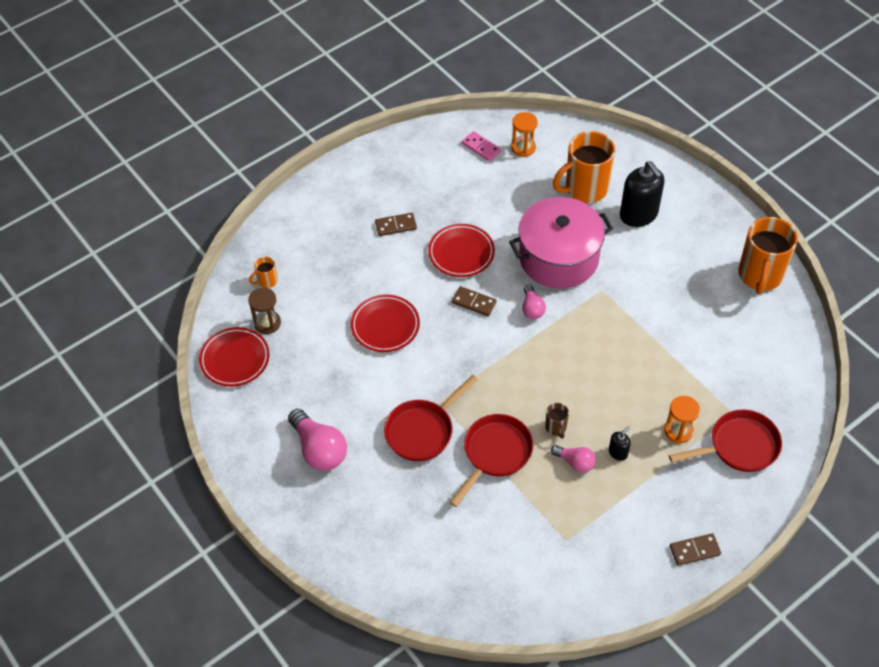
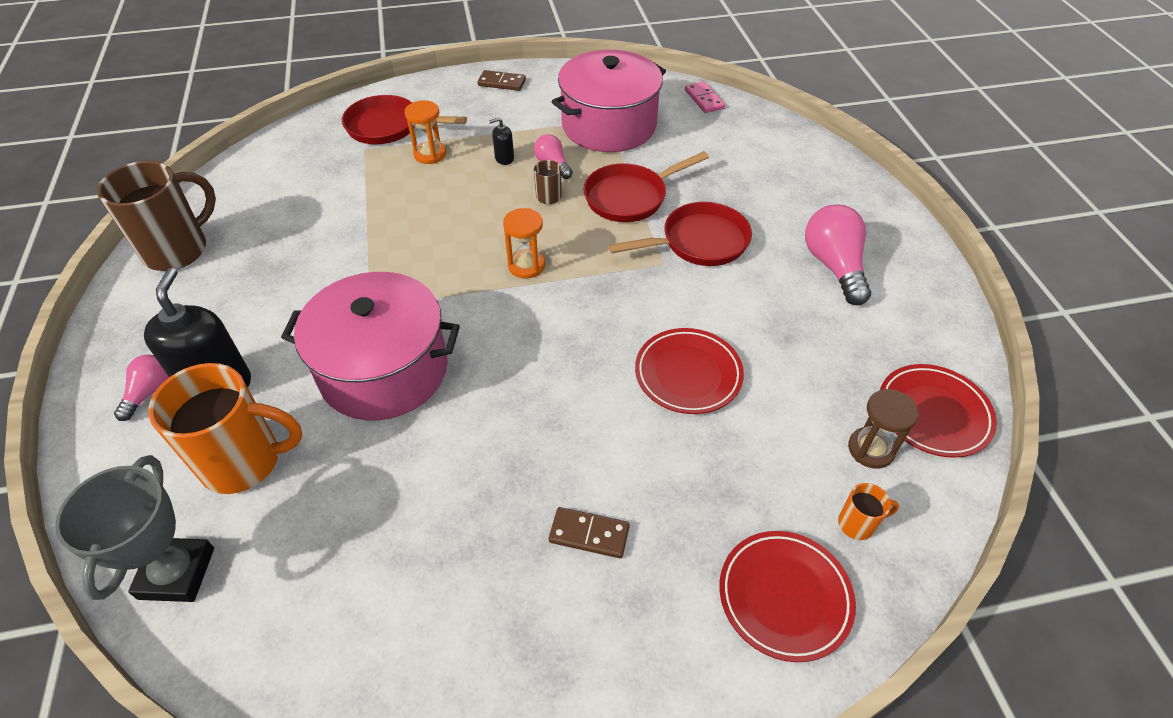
camera: 155 degrees left, 5 degrees down
(461, 253) = (514, 436): red plate -> red plate (784, 597)
(474, 302) = (545, 357): brown domino -> none
(481, 147) = (329, 639): pink domino -> pink domino (704, 99)
(523, 148) = (258, 598): orange hourglass -> orange hourglass (526, 265)
(532, 308) = (475, 319): pink light bulb -> pink light bulb (149, 392)
(560, 533) = (609, 125): none -> pink pot
(566, 141) = (176, 573): none -> grey trophy
(760, 276) = (178, 250): orange mug -> brown mug

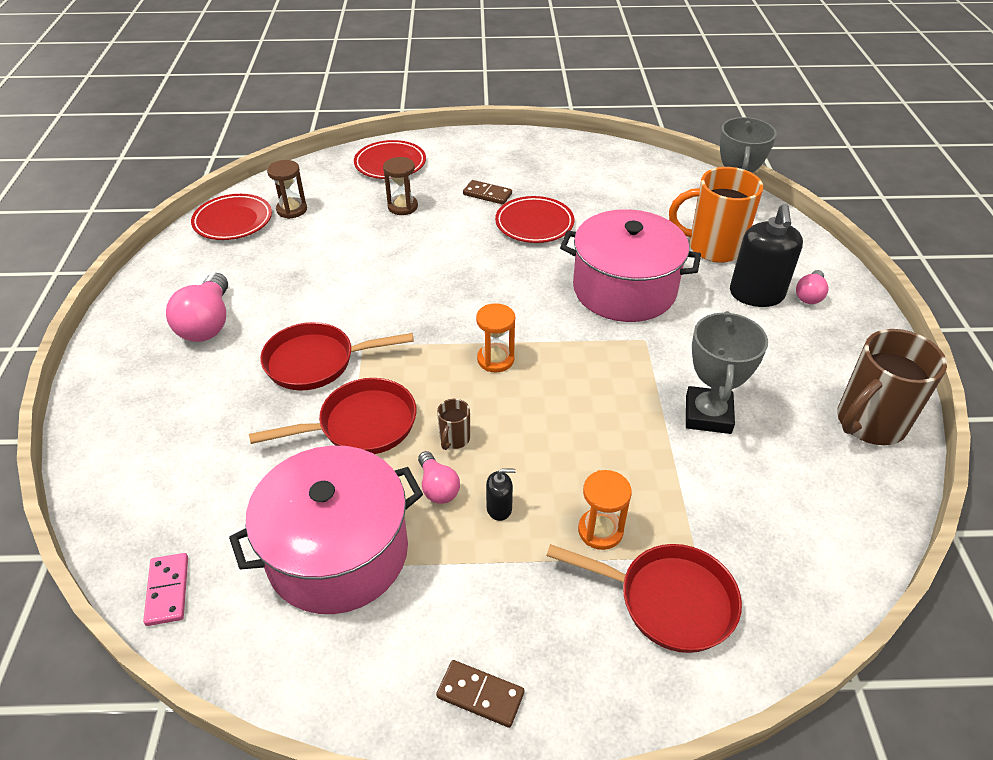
camera: 170 degrees left, 5 degrees down
(325, 240) = (708, 415): none -> grey trophy
(688, 374) = (387, 260): red plate -> red plate (534, 224)
(712, 481) = (402, 207): none -> brown hourglass
(857, 524) = (329, 182): orange mug -> none

